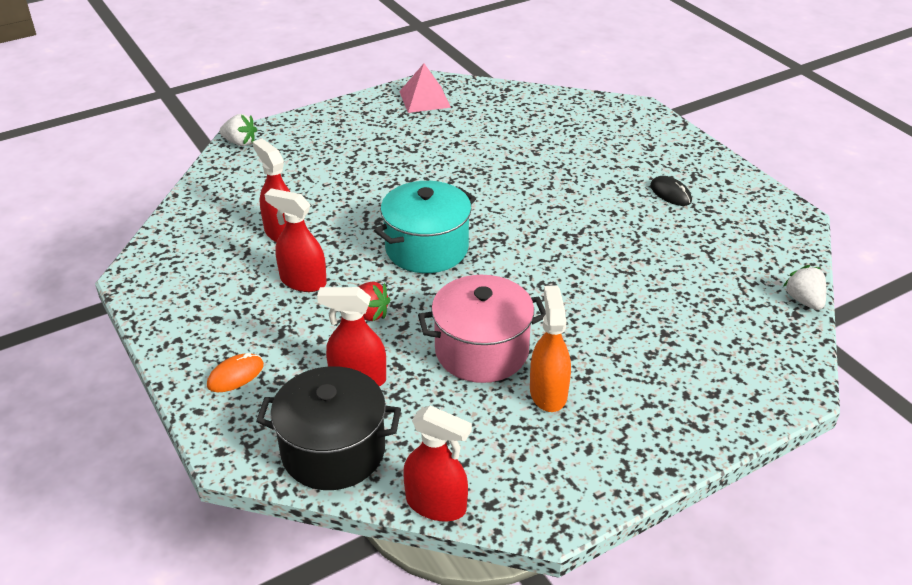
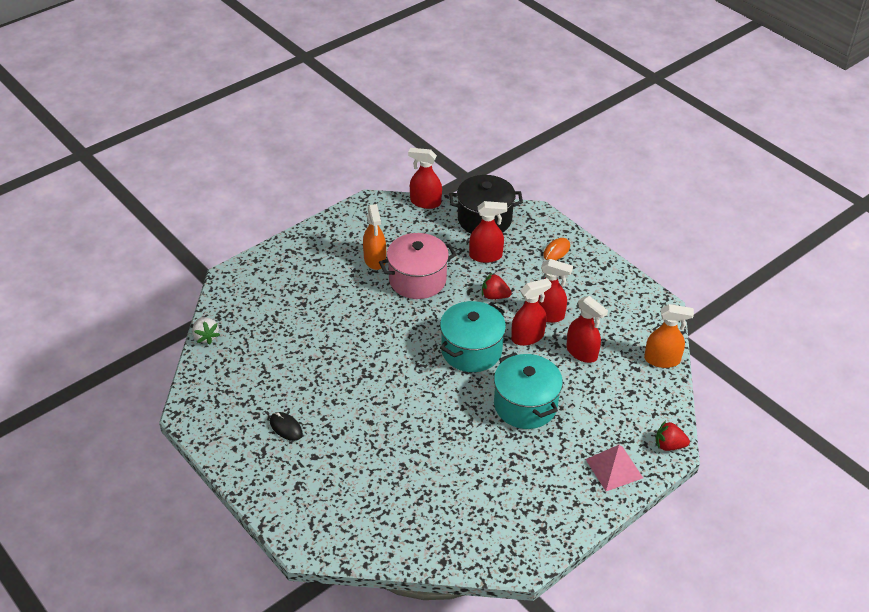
camera: 170 degrees right, 5 degrees up
(185, 216) = (662, 360): none -> orange spray bottle
(240, 142) = (669, 445): white strawberry -> red strawberry
(344, 257) = (527, 337): none -> red spray bottle
(380, 188) = (525, 405): none -> turquoise pot
(424, 99) = (524, 532): pink pyramid -> pink pyramid (614, 468)

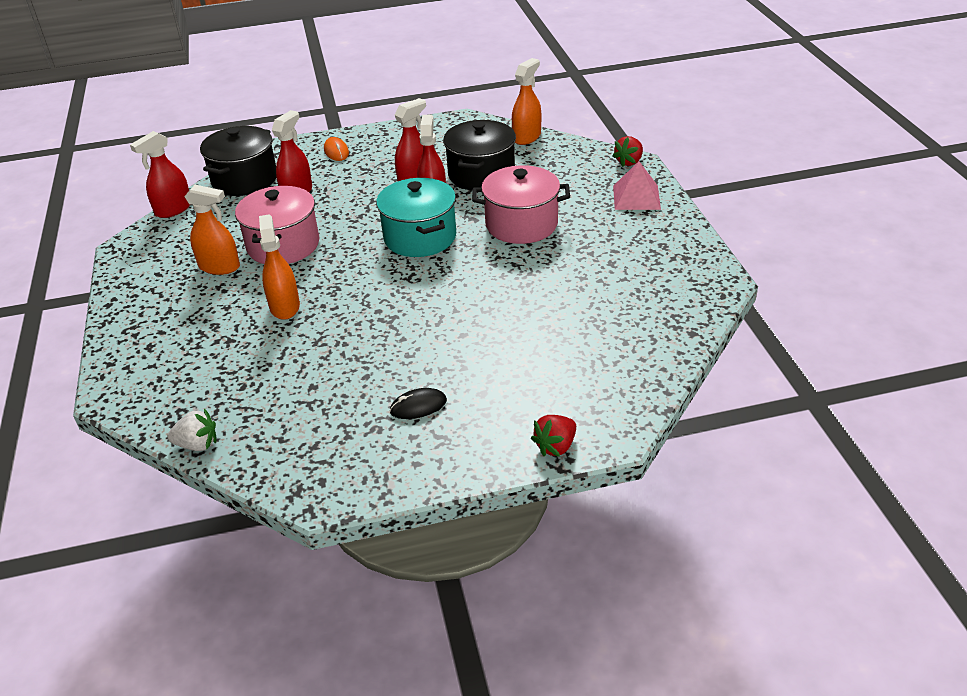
camera: 60 degrees left, 5 degrees down
(351, 313) = (284, 306): none -> orange spray bottle
(494, 296) = (359, 203): red strawberry -> red strawberry (555, 446)
(525, 405) = (521, 224): turquoise pot -> pink pot
(582, 352) = (481, 174): red spray bottle -> black pot

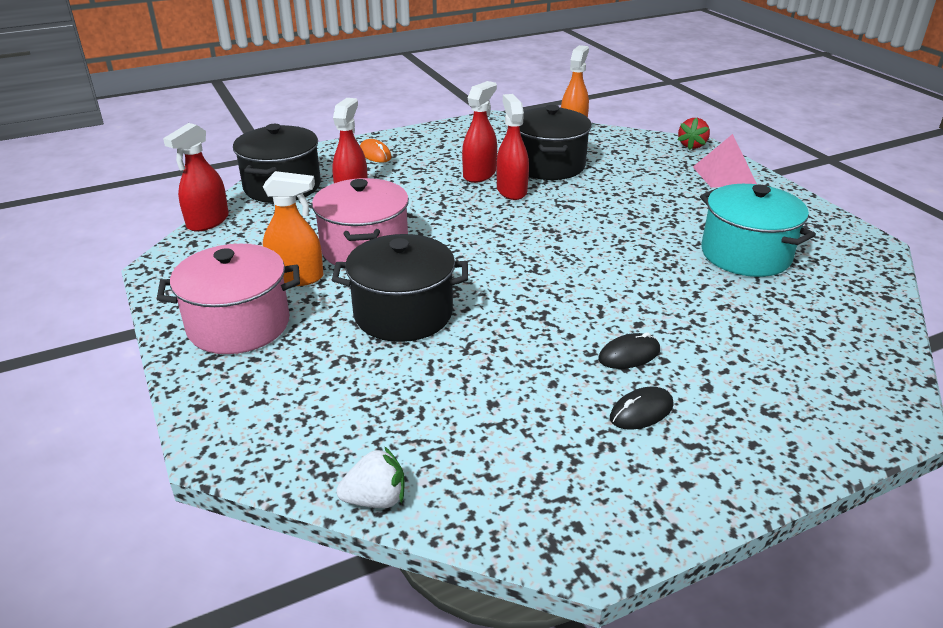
camera: 15 degrees left, 5 degrees down
(284, 306) = (403, 313): orange spray bottle -> black pot
(420, 237) = (521, 228): turquoise pot -> turquoise pot (745, 254)
(438, 360) = (629, 355): none -> black mouse
(521, 224) = (624, 208): pink pot -> pink pot (239, 325)
(555, 446) = (840, 439): red strawberry -> none

